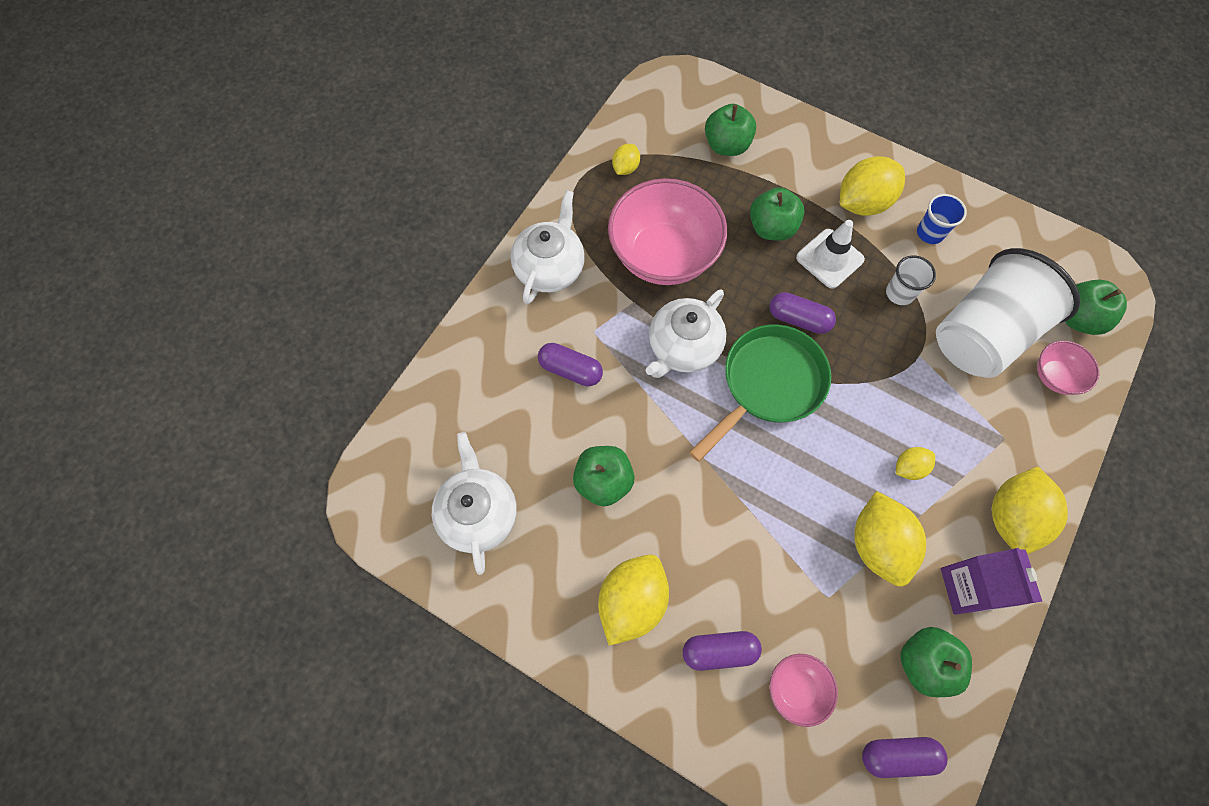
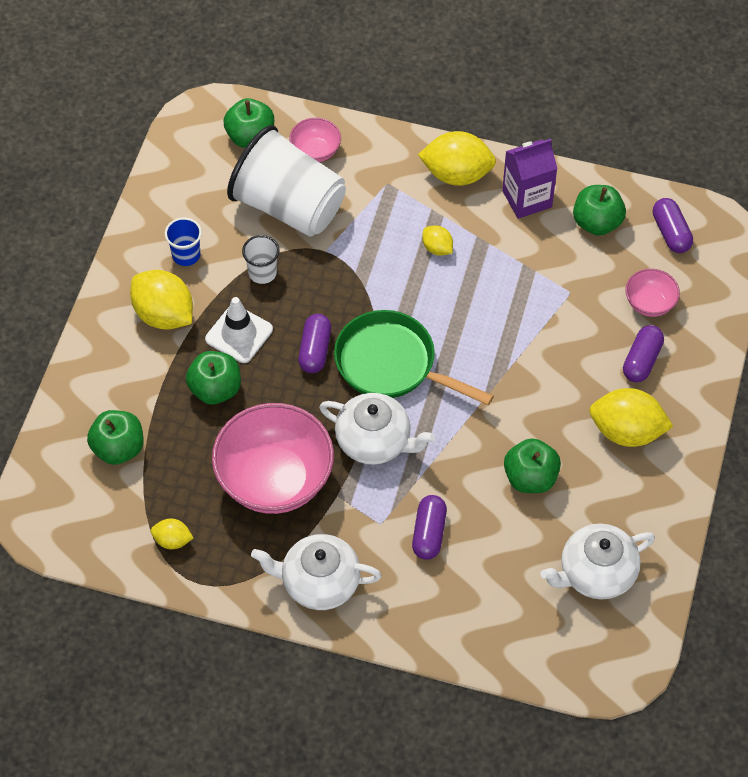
camera: 105 degrees left, 10 degrees down
(719, 651) = (641, 360): purple capsule -> purple capsule turned 45 degrees clockwise
(877, 544) = (513, 263): yellow lemon -> none

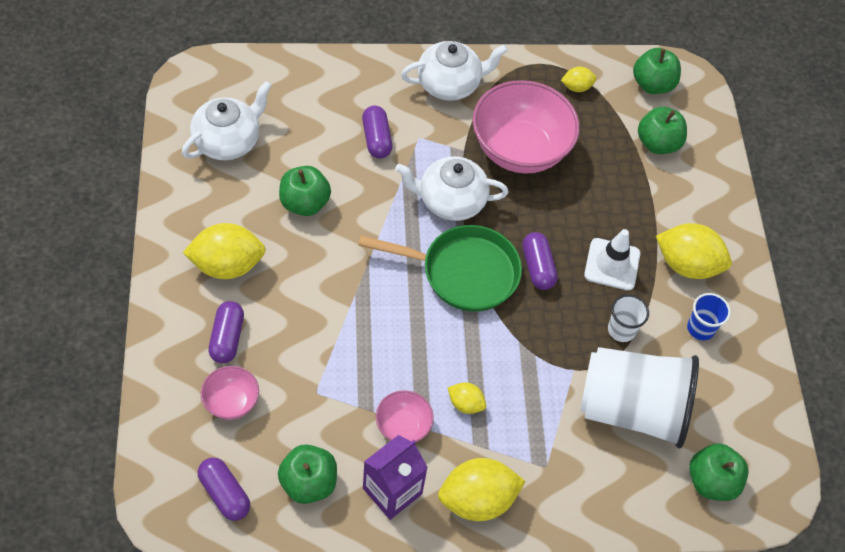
camera: 155 degrees right, 0 degrees up
(215, 389) = (606, 210): green apple -> green apple (652, 84)
(315, 151) = (636, 484): pink bowl -> pink bowl (403, 426)

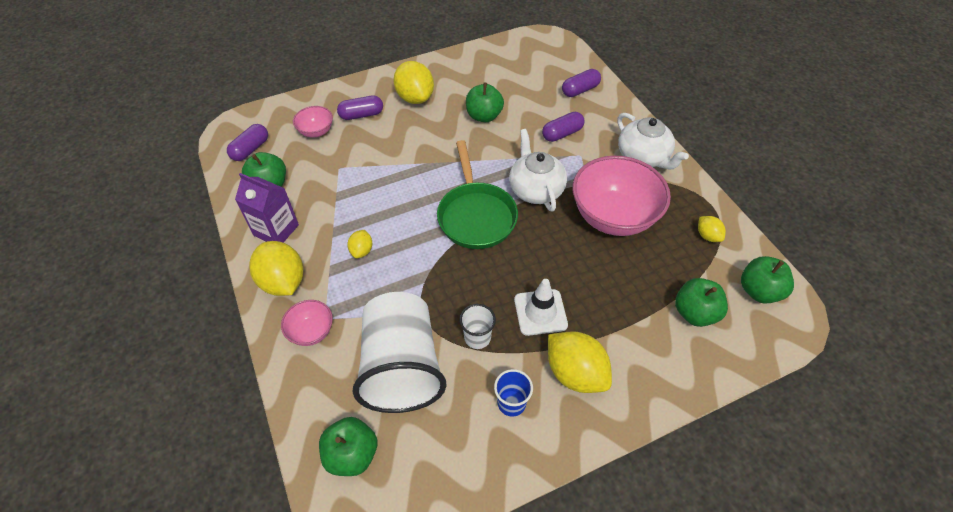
camera: 75 degrees right, 5 degrees down
(228, 141) = (509, 68): white teapot -> none
(403, 426) = (329, 220): pink bowl -> pink bowl (311, 332)
(537, 267) = (507, 260): purple capsule -> purple capsule (580, 90)
(687, 265) = (575, 373): yellow lemon -> yellow lemon turned 45 degrees counterclockwise

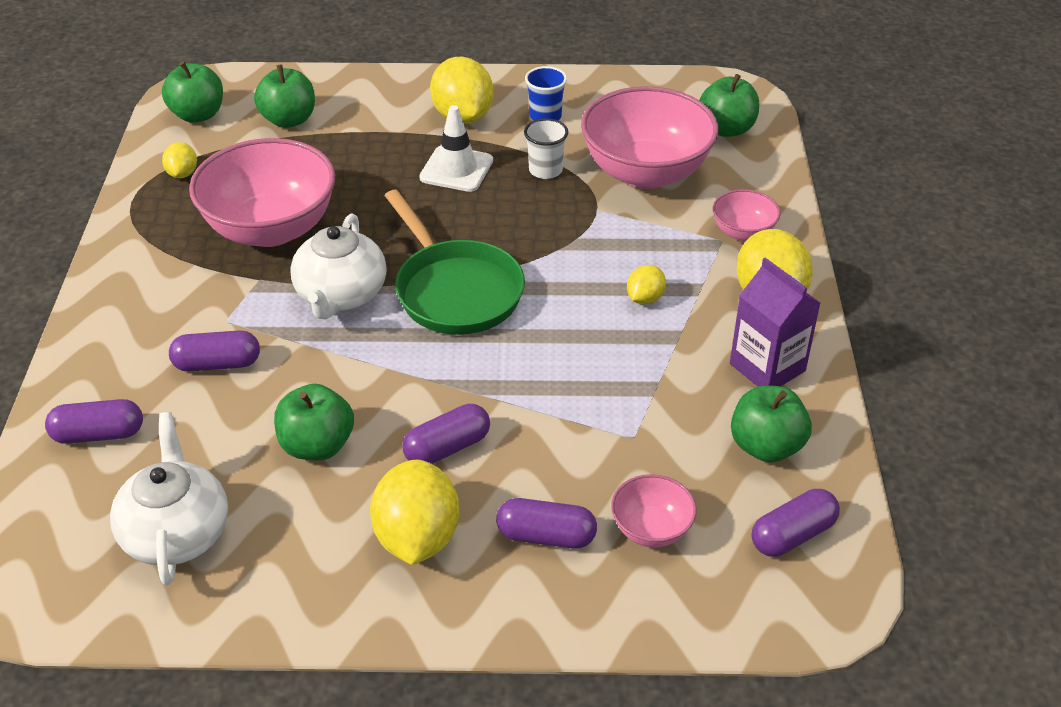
camera: 155 degrees left, 10 degrees down
(402, 367) = (646, 172): white cup -> pink bowl
(425, 134) = (447, 447): none -> purple capsule
(476, 215) = (455, 290): green pan -> green pan turned 135 degrees clockwise
(643, 157) = (139, 286): white teapot -> white teapot (177, 533)

